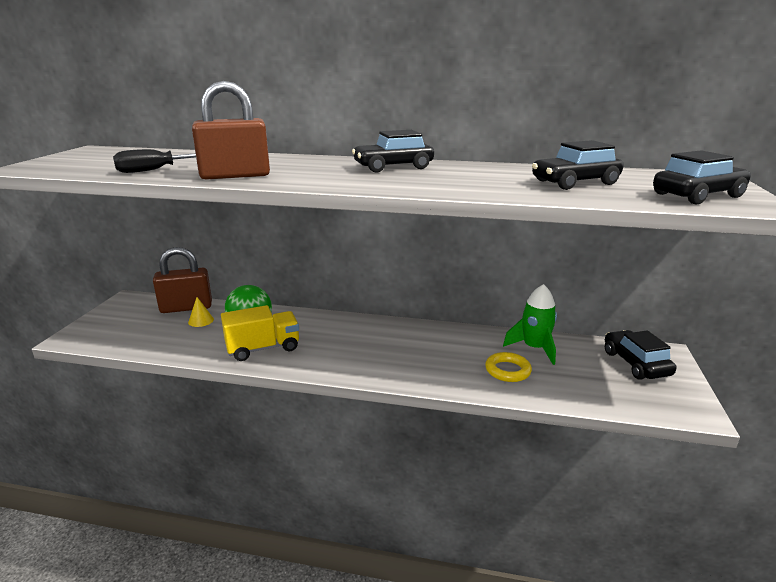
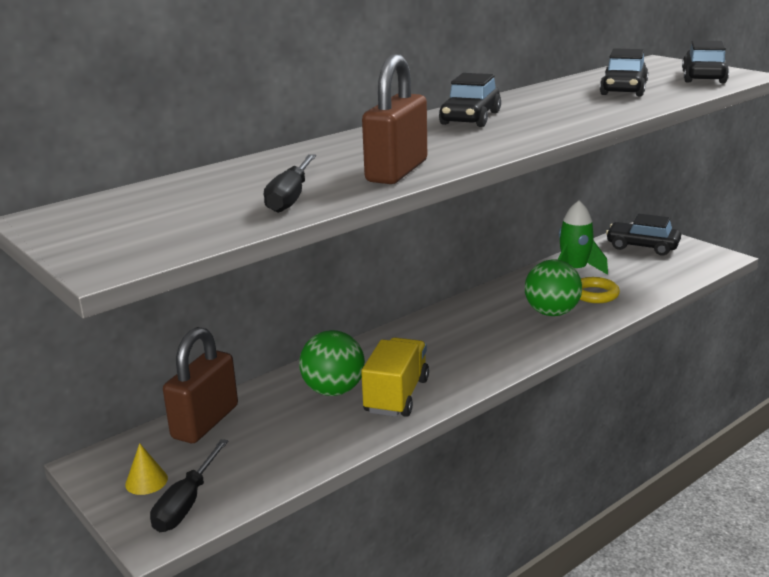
camera: 50 degrees left, 0 degrees up
(103, 334) = (187, 503): none -> black screwdriver
(201, 320) = (263, 419): yellow cone -> yellow cone (146, 481)
(448, 363) = (551, 313): none -> green ball

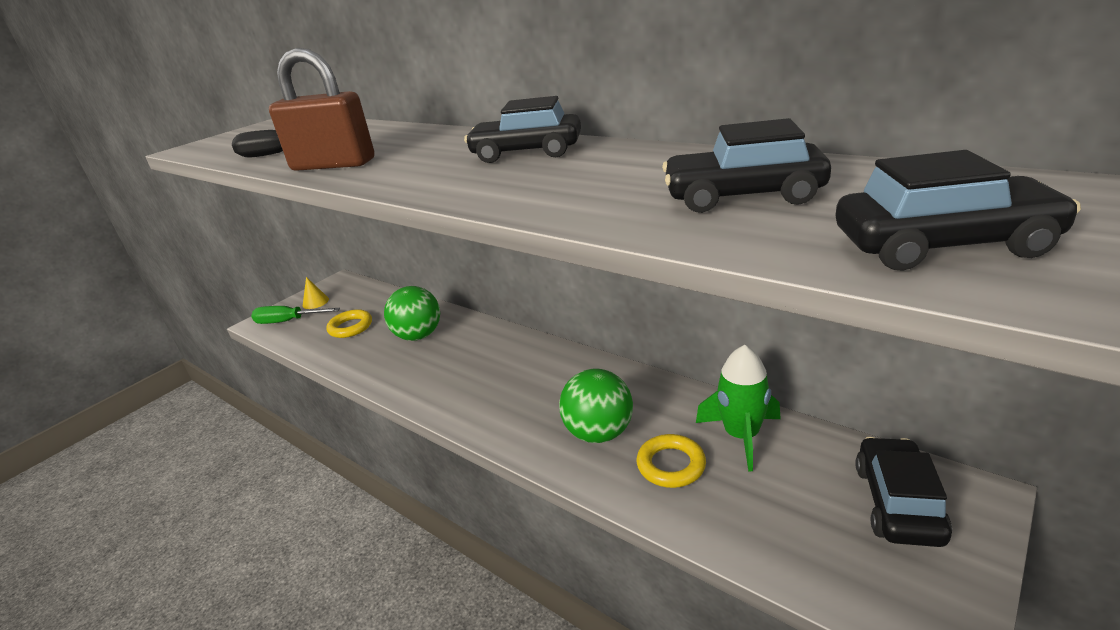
camera: 80 degrees right, 5 degrees up
(187, 503) = (288, 321): black screwdriver -> green screwdriver
(205, 422) = (379, 300): brown padlock -> none
(264, 442) = (350, 327): none -> yellow ring
(396, 396) = (409, 367): yellow truck -> none

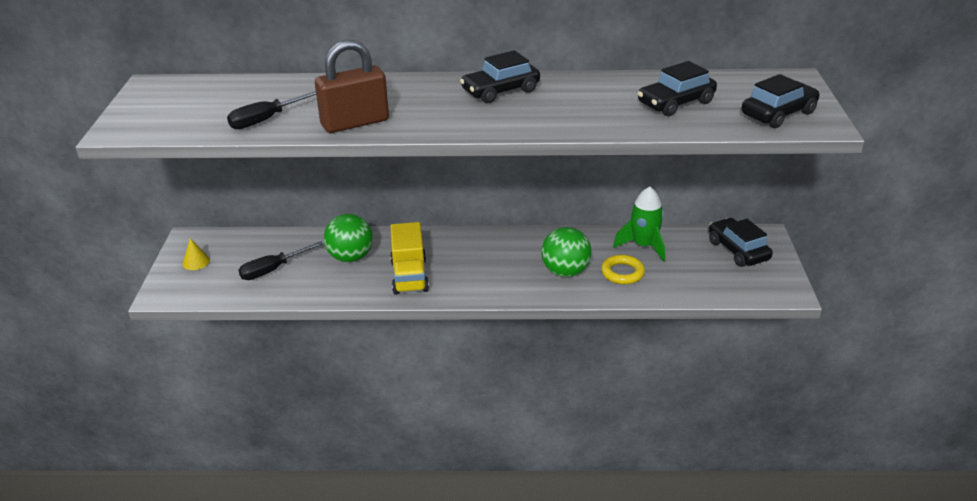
camera: 40 degrees left, 5 degrees up
(288, 321) = (194, 284): green screwdriver -> none
(350, 327) = (273, 270): yellow ring -> black screwdriver
(440, 374) = (409, 276): none -> yellow truck

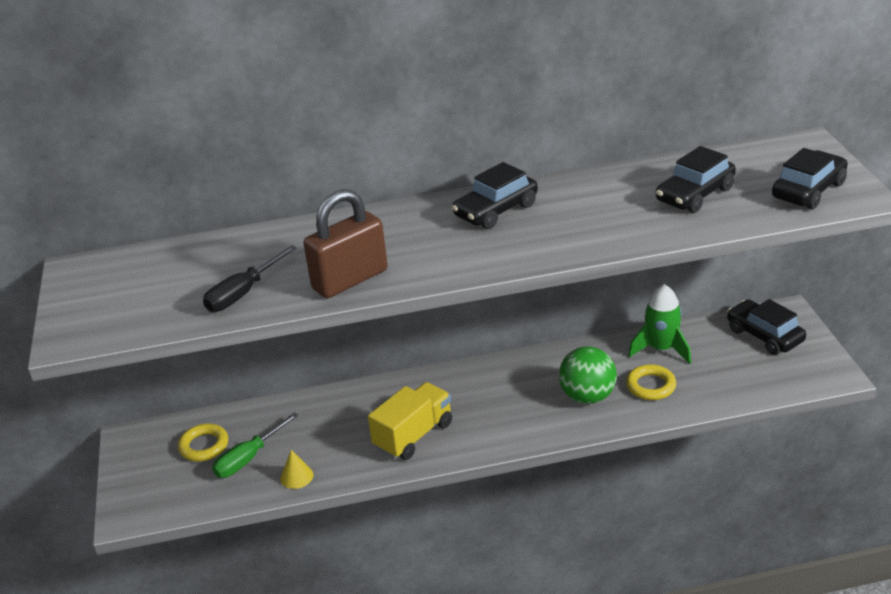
camera: 10 degrees left, 0 degrees up
(196, 262) = (150, 466): yellow cone -> yellow cone (296, 476)
(243, 255) = (204, 446): none -> yellow ring
(273, 270) = (249, 458): black screwdriver -> green screwdriver
(350, 257) = (335, 425): green ball -> none
(409, 276) = (413, 435): yellow truck -> yellow truck turned 120 degrees counterclockwise

